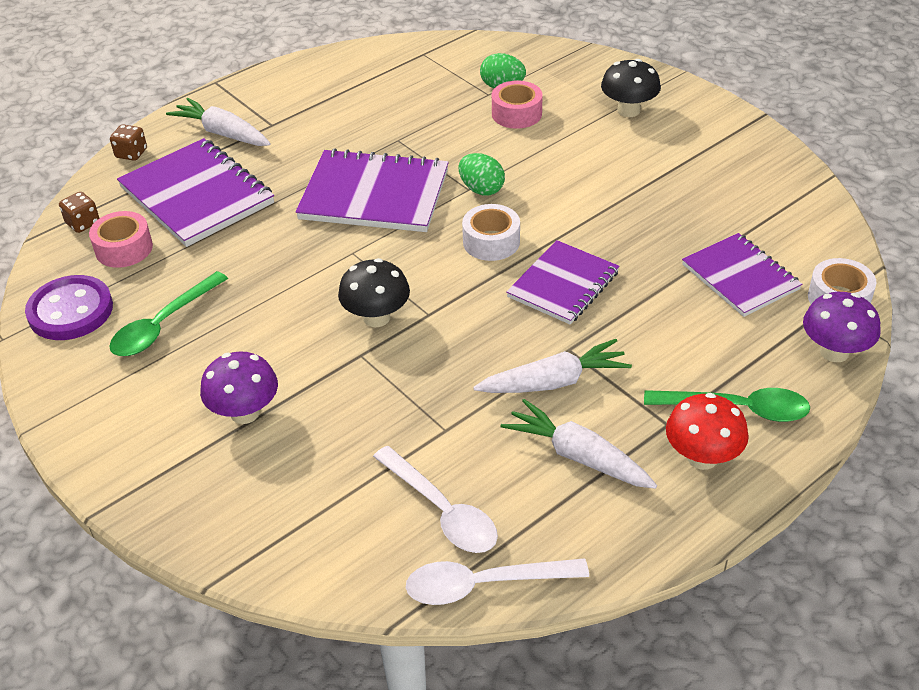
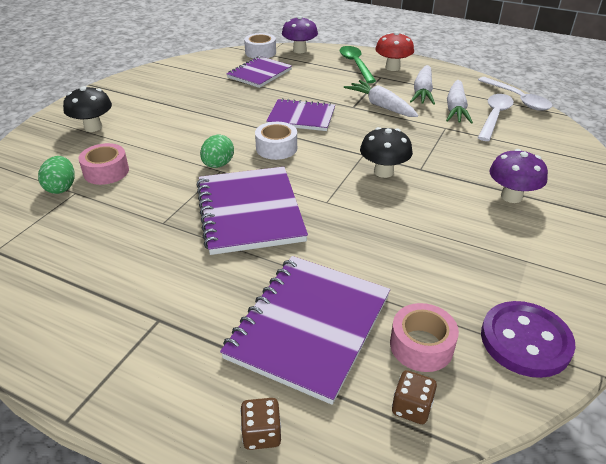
camera: 115 degrees left, 5 degrees down
(163, 325) = (482, 270): green spoon -> none
(223, 133) = (188, 356): white carrot -> white carrot (455, 109)

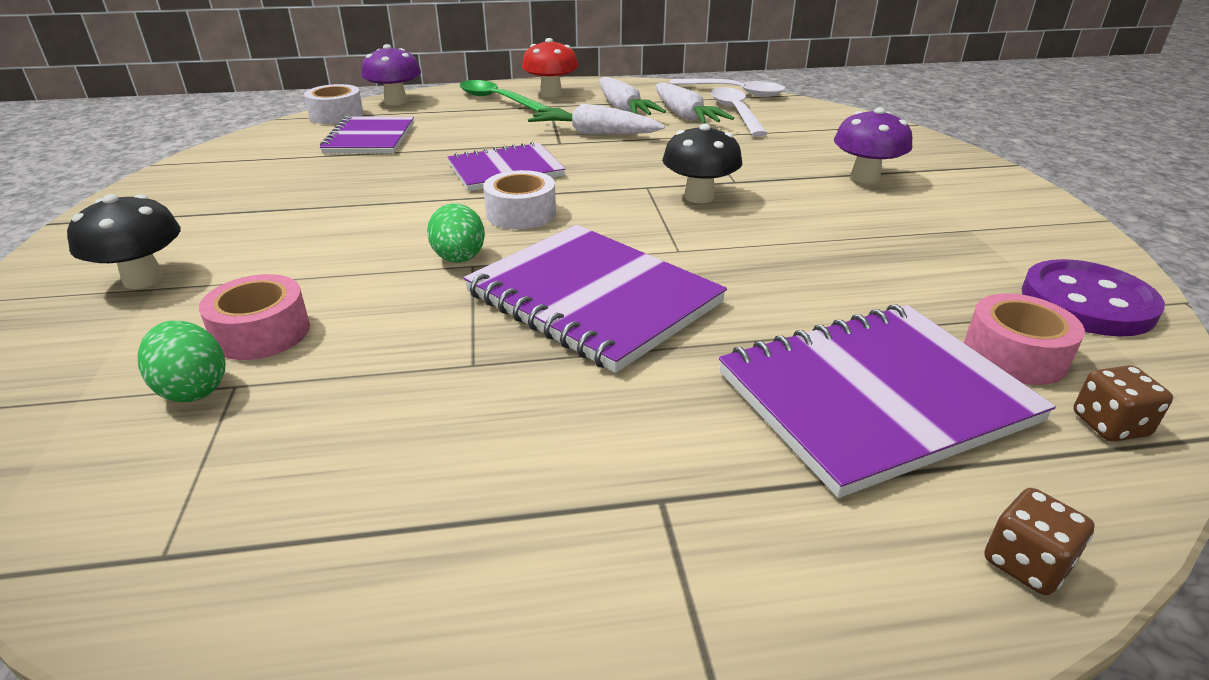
camera: 35 degrees left, 5 degrees down
(309, 327) = (874, 397): purple notebook -> purple notebook turned 75 degrees clockwise

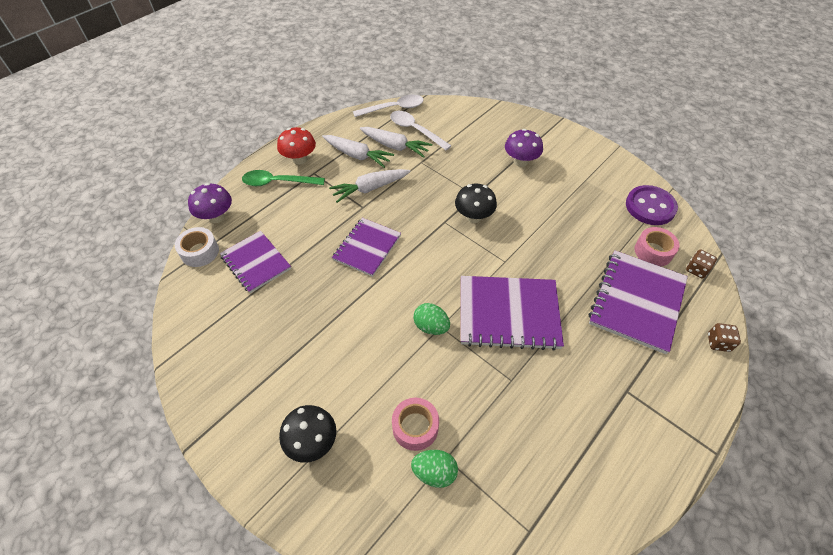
camera: 40 degrees left, 20 degrees up
(521, 213) = (416, 277): white tape -> none

